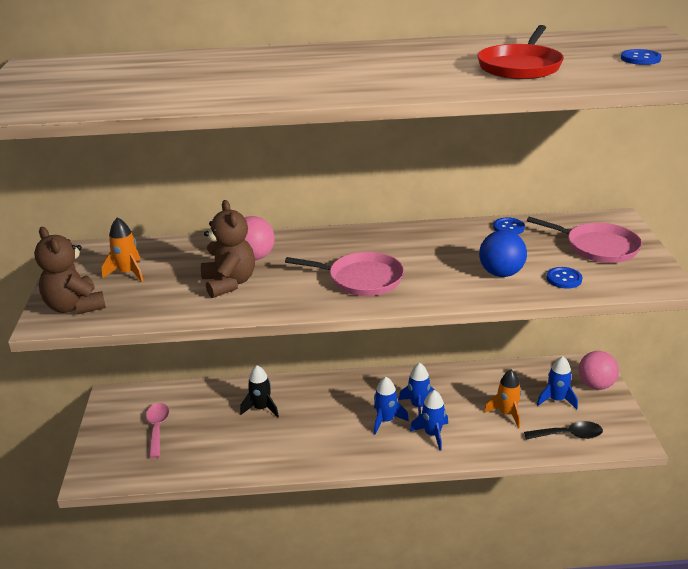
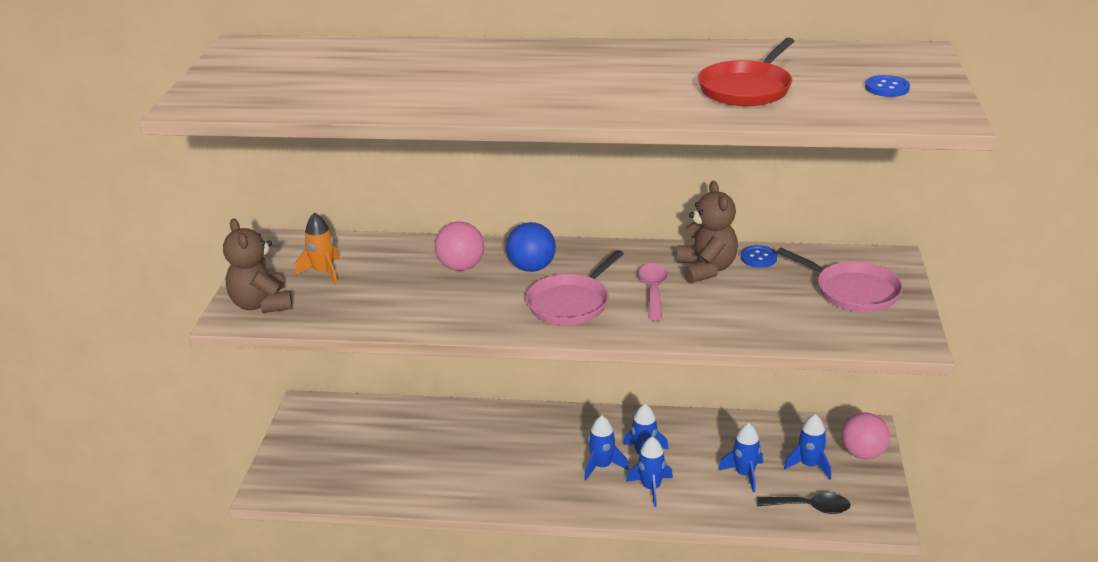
camera: 10 degrees right, 0 degrees up
(157, 428) = (347, 446): pink spoon -> pink spoon (653, 291)
(229, 283) = (427, 294): brown teddy bear -> brown teddy bear (706, 269)
(261, 408) = (465, 436): black rocket -> none
(362, 279) = (570, 303): pink pan -> pink pan turned 105 degrees clockwise
(501, 273) = (728, 312): blue ball -> blue ball (531, 268)
(506, 413) = (744, 474): orange rocket -> blue rocket
(564, 279) = (797, 325): blue button -> none

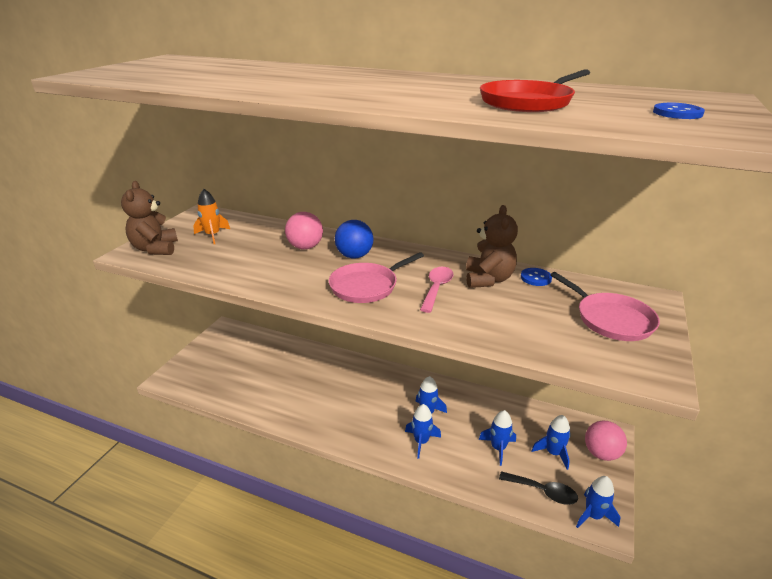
camera: 15 degrees right, 0 degrees up
(602, 466) = (392, 415): blue rocket -> blue rocket (593, 515)

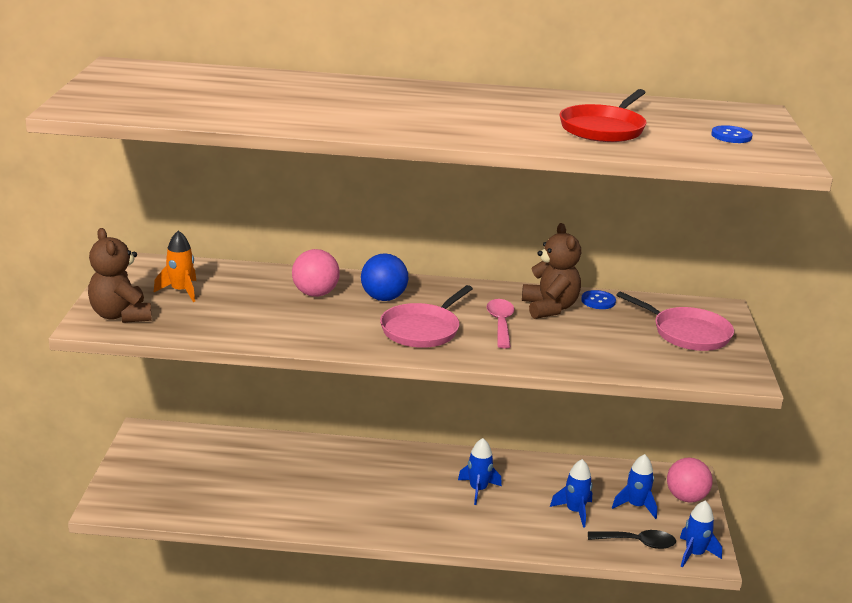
camera: 20 degrees left, 5 degrees down
(421, 441) = (485, 520): blue rocket -> none

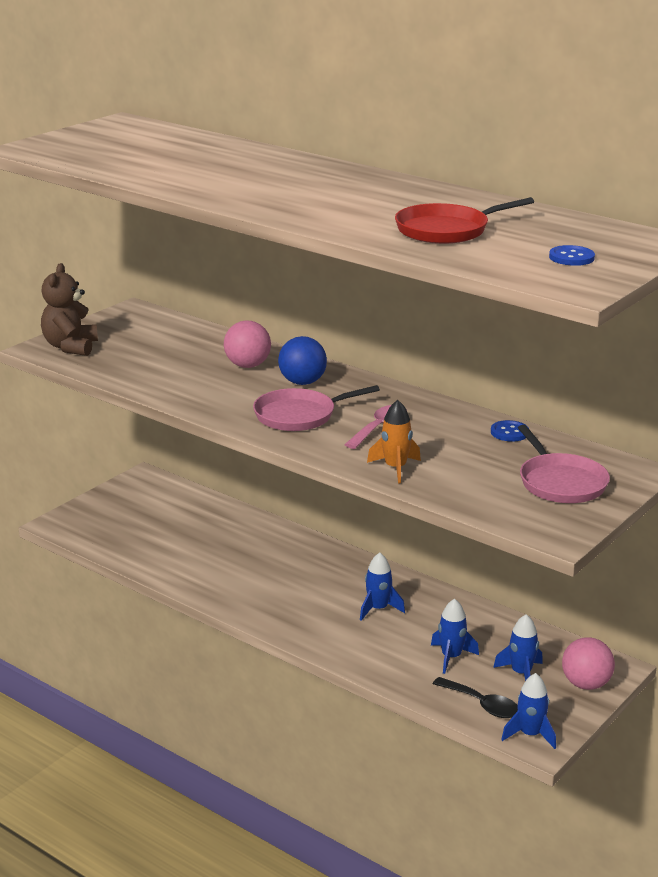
camera: 35 degrees right, 0 degrees up
(181, 291) = (141, 339): orange rocket -> orange rocket (395, 468)
(549, 308) = (449, 427): brown teddy bear -> none

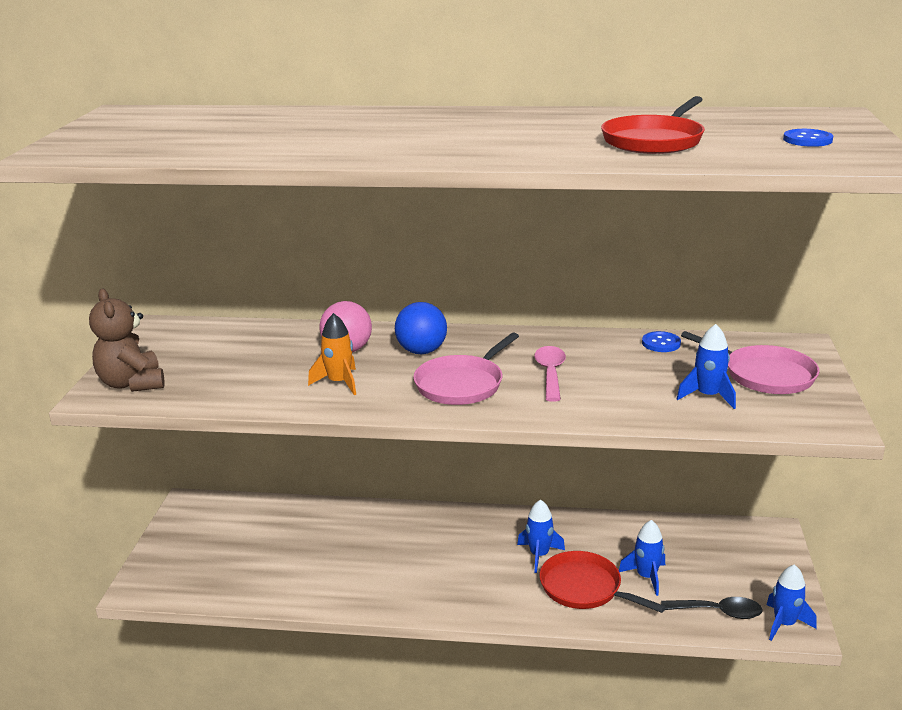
camera: 30 degrees left, 0 degrees up
(388, 645) = (584, 588): none -> red pan
(395, 468) = (618, 408): orange rocket -> orange rocket (339, 383)
(521, 673) = (715, 568): blue rocket -> blue rocket (708, 396)
(586, 684) = (771, 556): pink ball -> none

